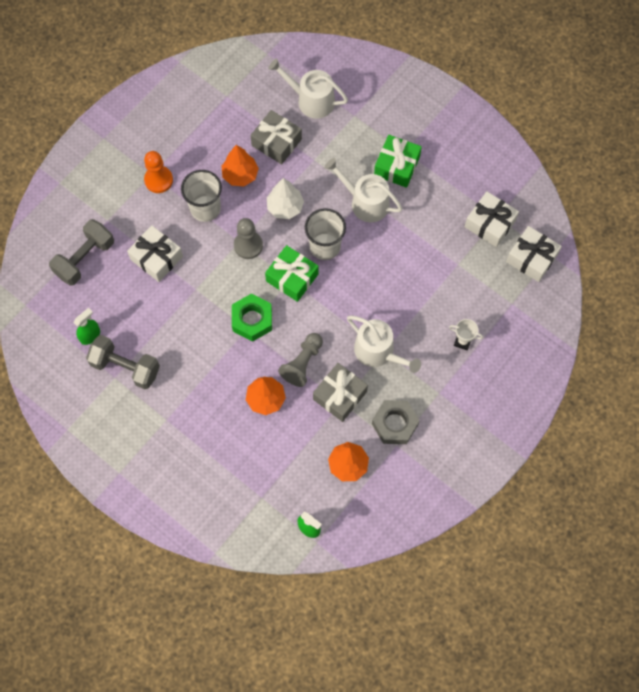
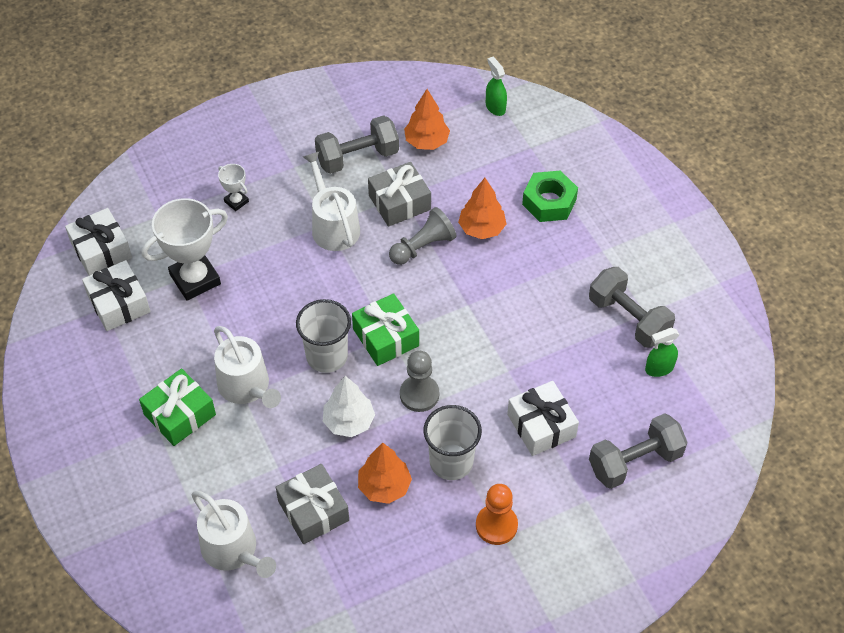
camera: 155 degrees left, 15 degrees down
(252, 320) = (457, 311): green nut -> green nut (549, 202)
(394, 424) = (357, 157): grey nut -> grey dumbbell
(450, 265) = (195, 279): none -> white trophy

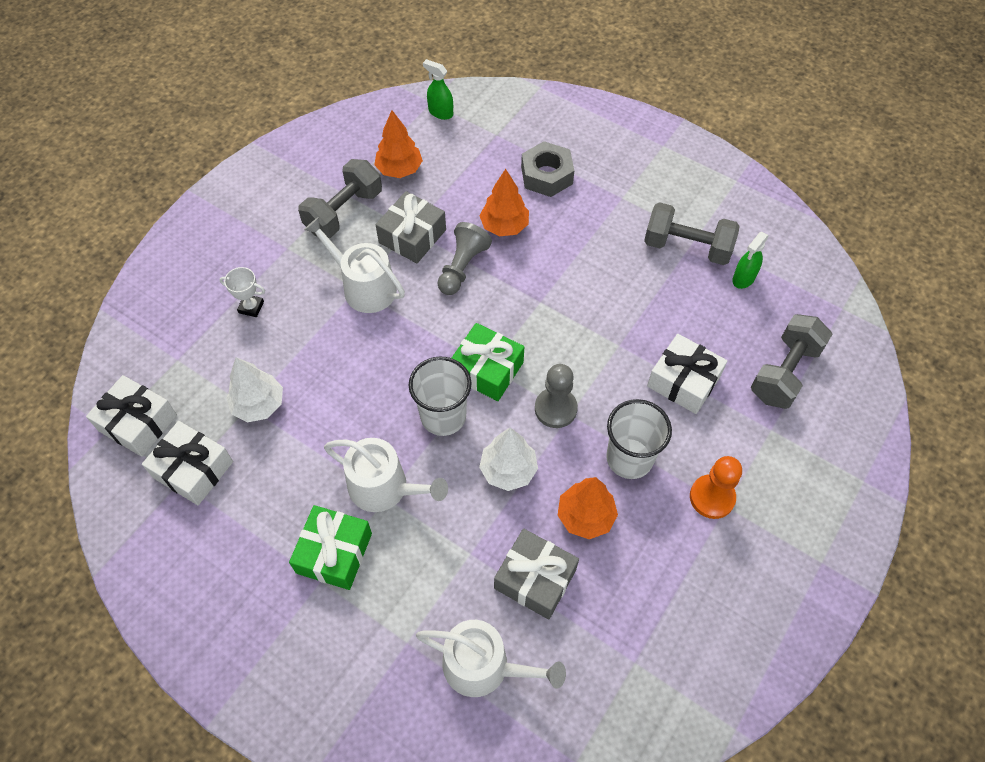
camera: 30 degrees left, 5 degrees up
(195, 279) = (259, 404): white trophy -> white tree
(549, 202) = (546, 175): green nut -> grey nut

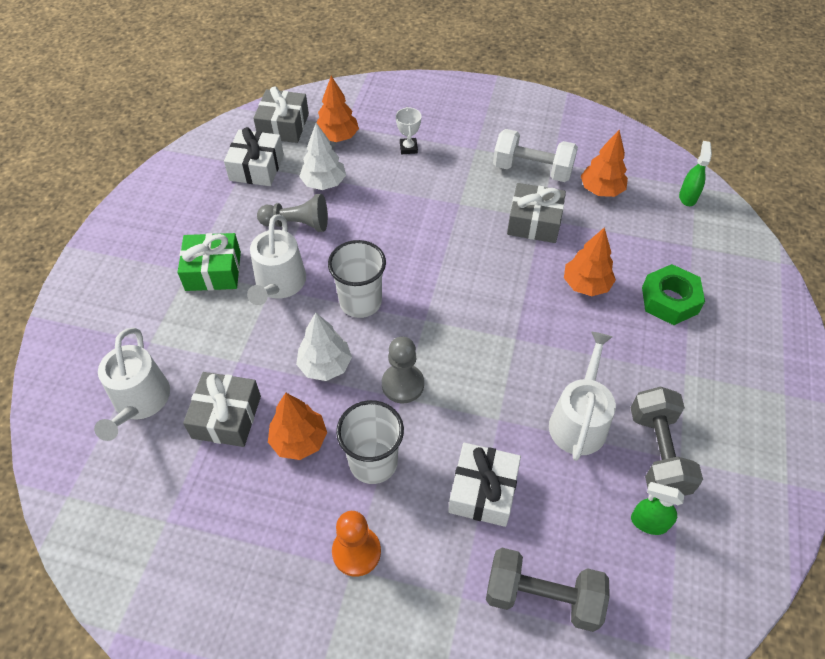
camera: 70 degrees right, 5 degrees down
(138, 423) = (283, 126): white gift -> grey gift
(192, 371) = (337, 137): none -> orange tree
(344, 212) = (532, 170): grey dumbbell -> white dumbbell
(364, 287) = (463, 208): white watering can -> white watering can (579, 420)
(462, 267) = (521, 267): grey pawn -> grey pawn (297, 224)
(487, 370) = (421, 319): green gift -> none
(546, 175) = (669, 300): grey nut -> green nut

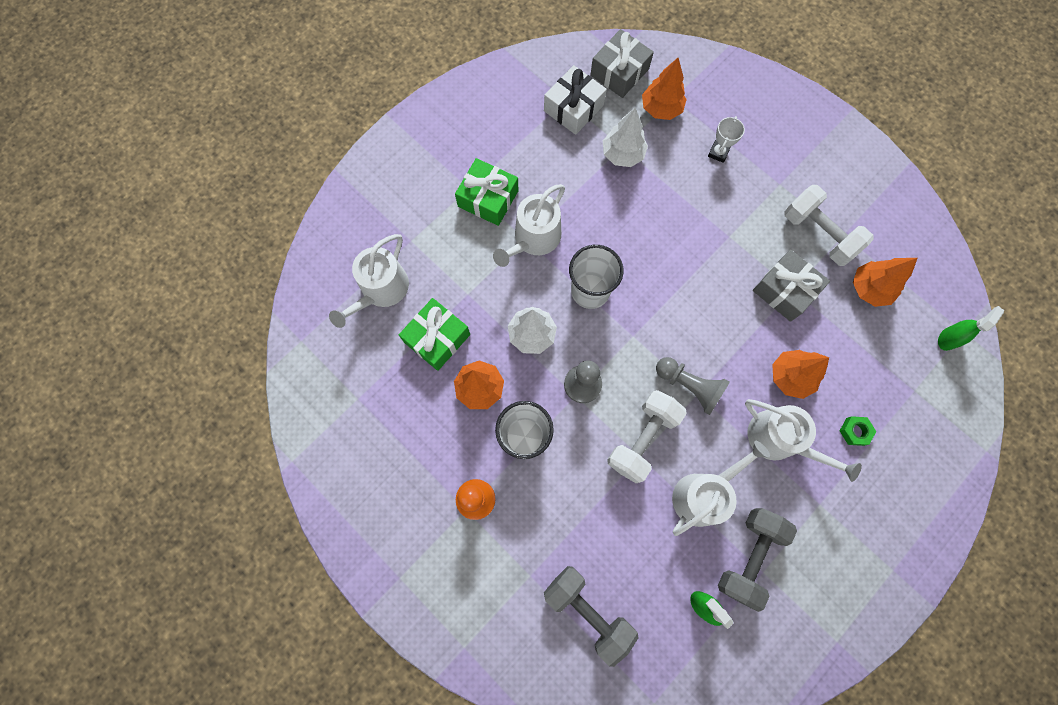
camera: 30 degrees right, 20 degrees up
(226, 417) = (437, 338): grey gift -> green gift
(297, 224) = (578, 186): grey pawn -> grey pawn (689, 386)
(483, 491) = (593, 507): white gift -> none
(491, 402) = (642, 439): none -> white dumbbell
(612, 339) = (779, 439): none -> white watering can
(669, 300) = (854, 431): green nut -> green nut, size x0.53

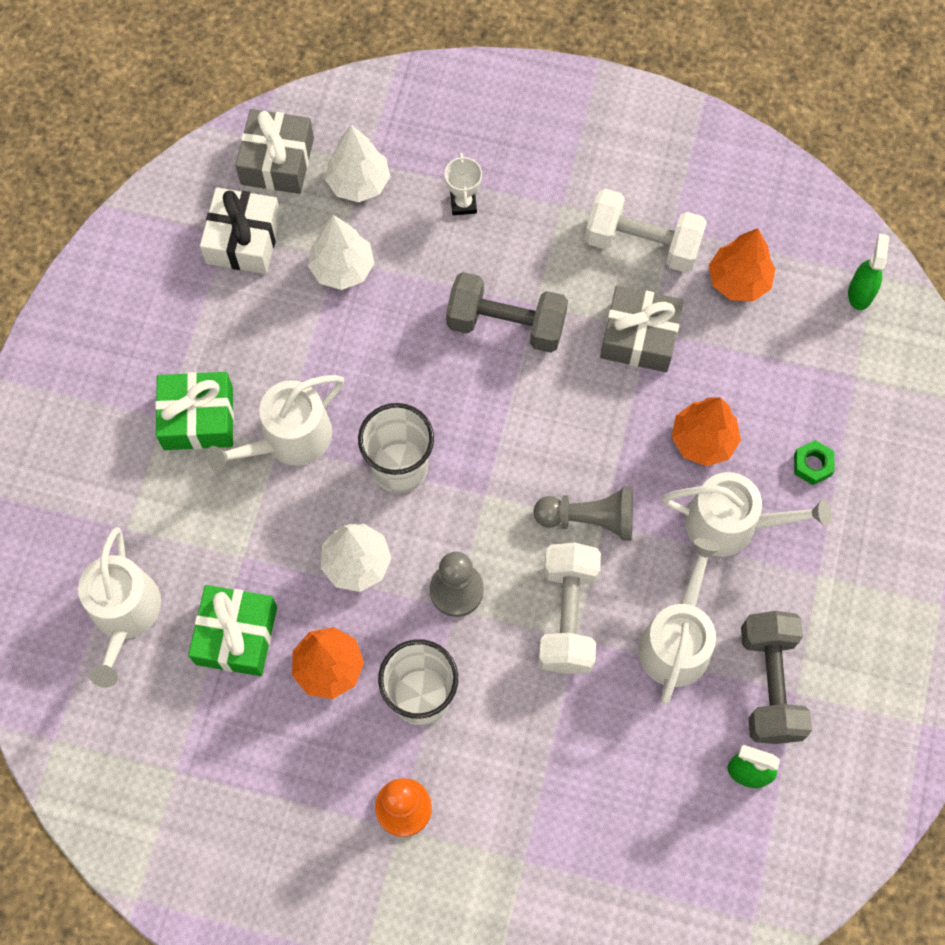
camera: 30 degrees left, 5 degrees down
(534, 239) = (289, 439): white watering can -> white watering can turned 45 degrees clockwise
(587, 610) = (616, 860): grey dumbbell -> grey dumbbell (506, 324)
(661, 109) = (359, 183): orange tree -> white tree

